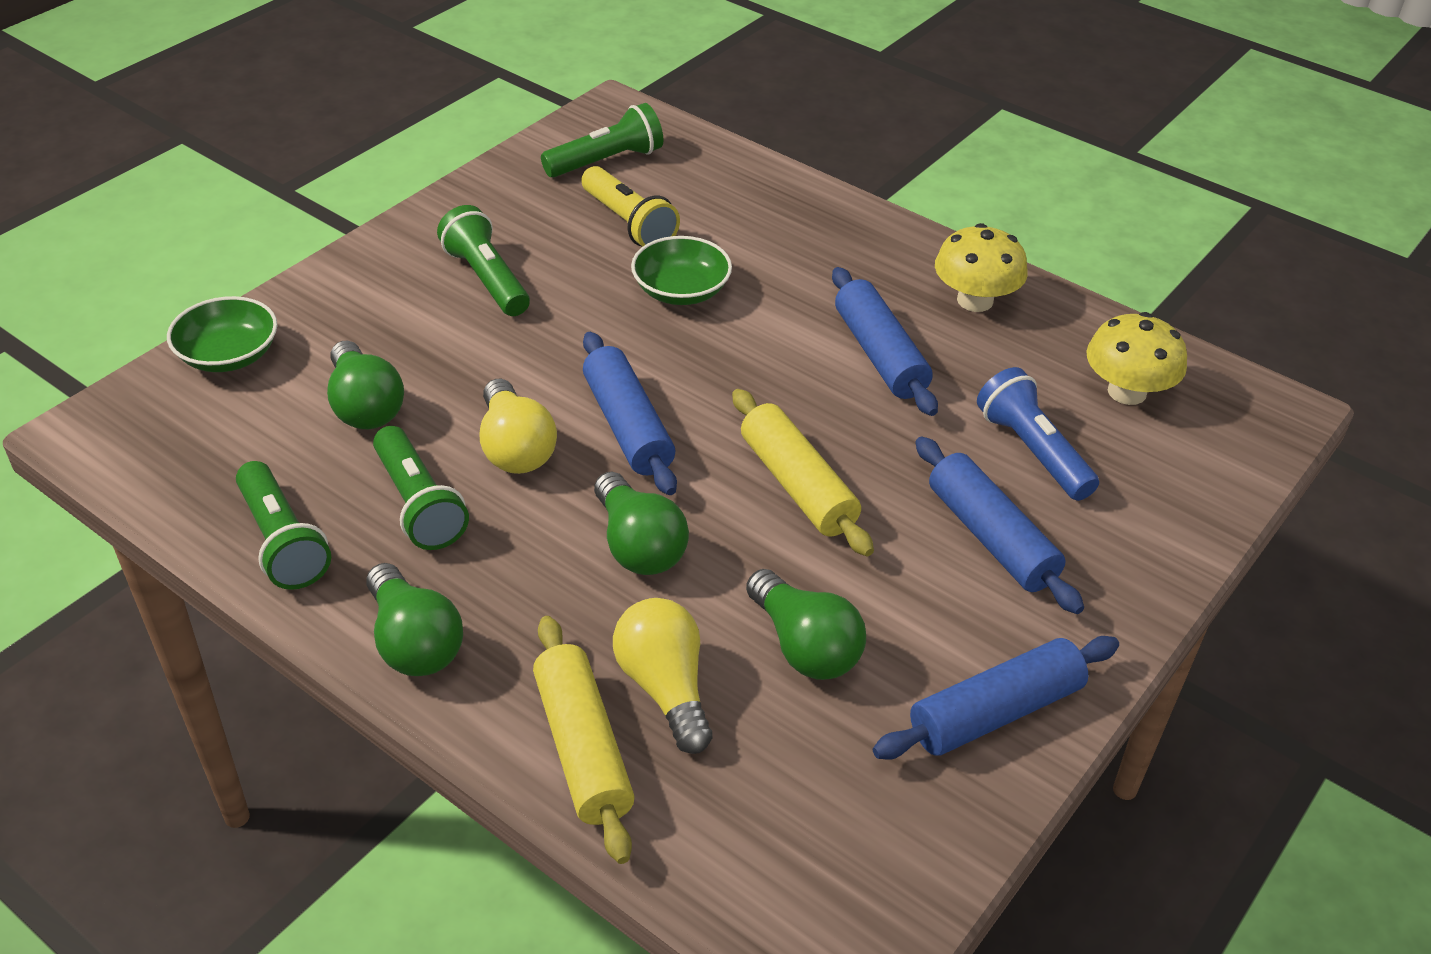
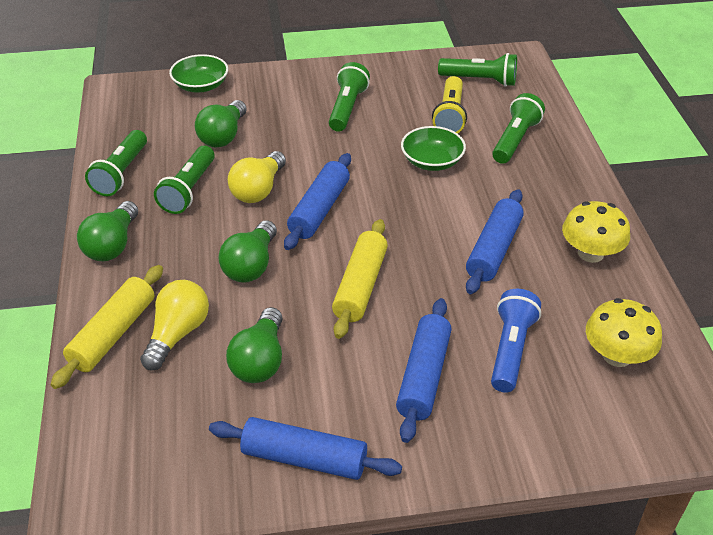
camera: 45 degrees right, 0 degrees up
(740, 214) = (515, 140): none -> green flashlight

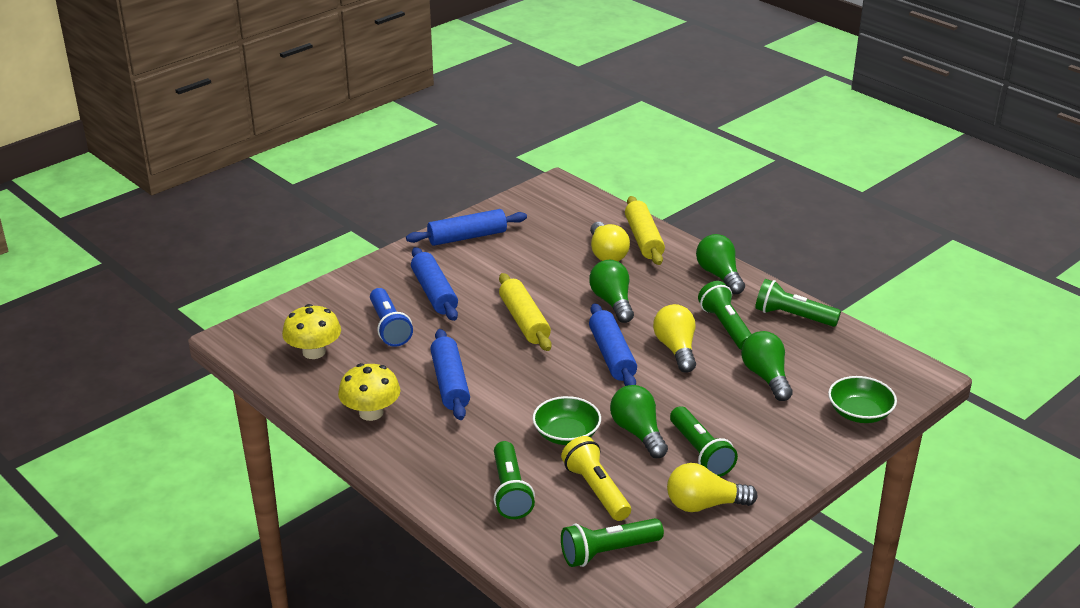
camera: 145 degrees right, 10 degrees down
(121, 173) = (793, 316): green flashlight -> green flashlight turned 45 degrees counterclockwise
(260, 360) = (541, 262): green light bulb -> green light bulb (638, 433)
(386, 79) = (704, 504): none -> yellow light bulb

